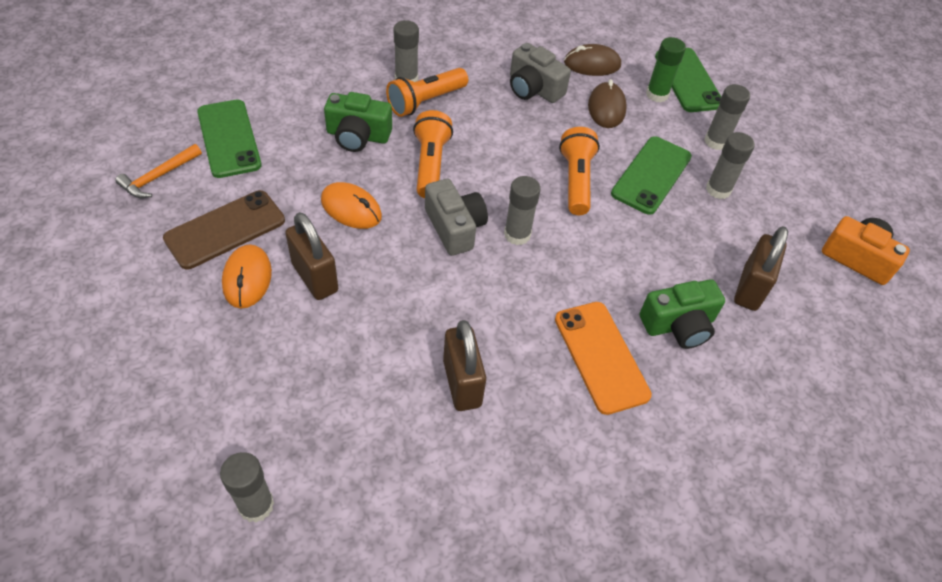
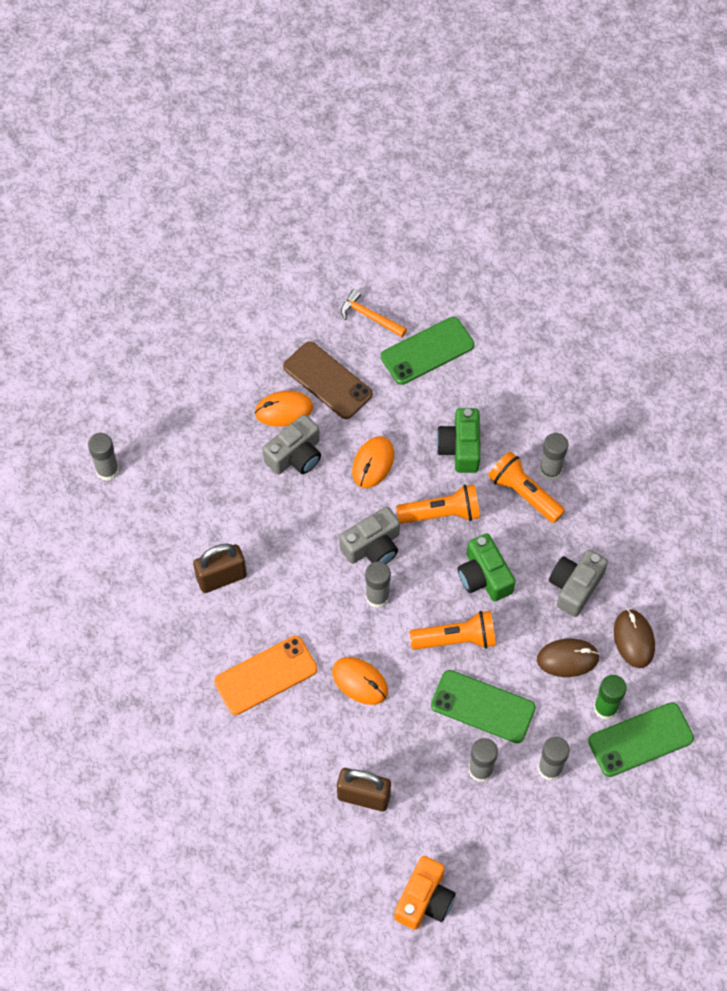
camera: 85 degrees right, 10 degrees up
(315, 277) = (295, 455): brown padlock -> grey camera
(616, 268) = (360, 681): none -> orange mouse
(678, 325) = (310, 735): green camera -> green camera (484, 576)

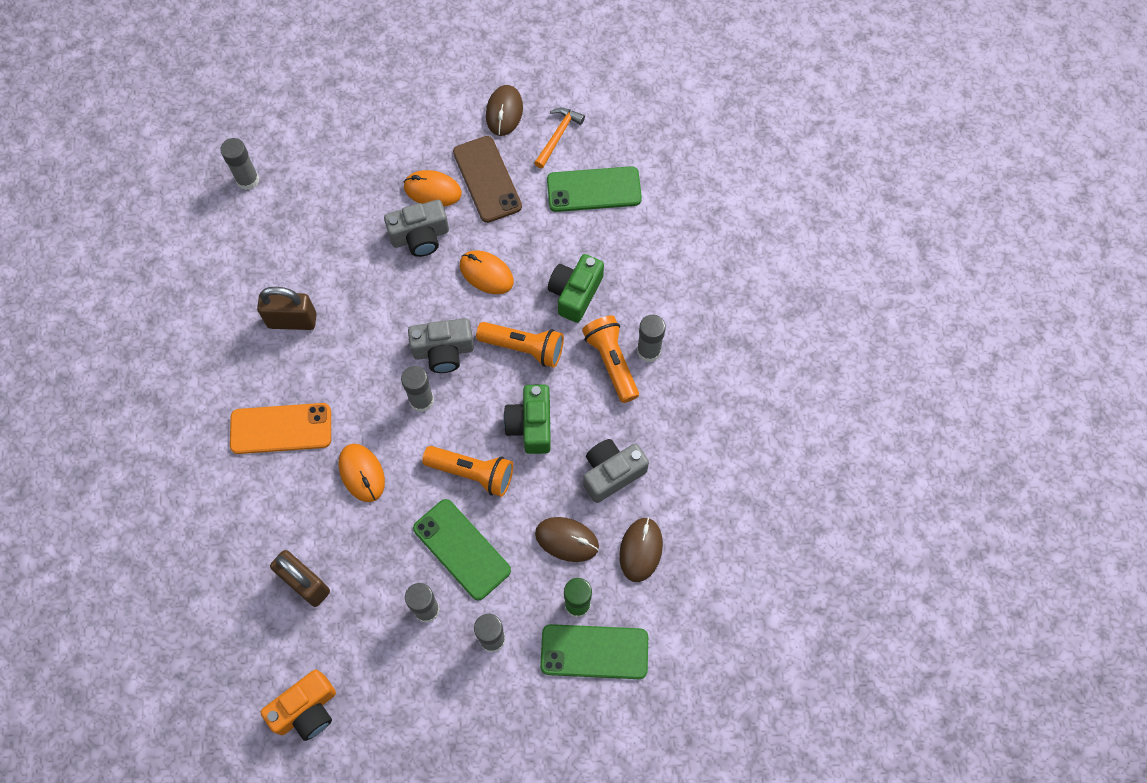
camera: 25 degrees right, 5 degrees up
(309, 314) = (504, 112): none -> brown mouse
(370, 316) = (558, 136): orange hammer -> orange hammer turned 60 degrees clockwise
(373, 463) = (486, 273): orange mouse -> orange mouse turned 75 degrees clockwise

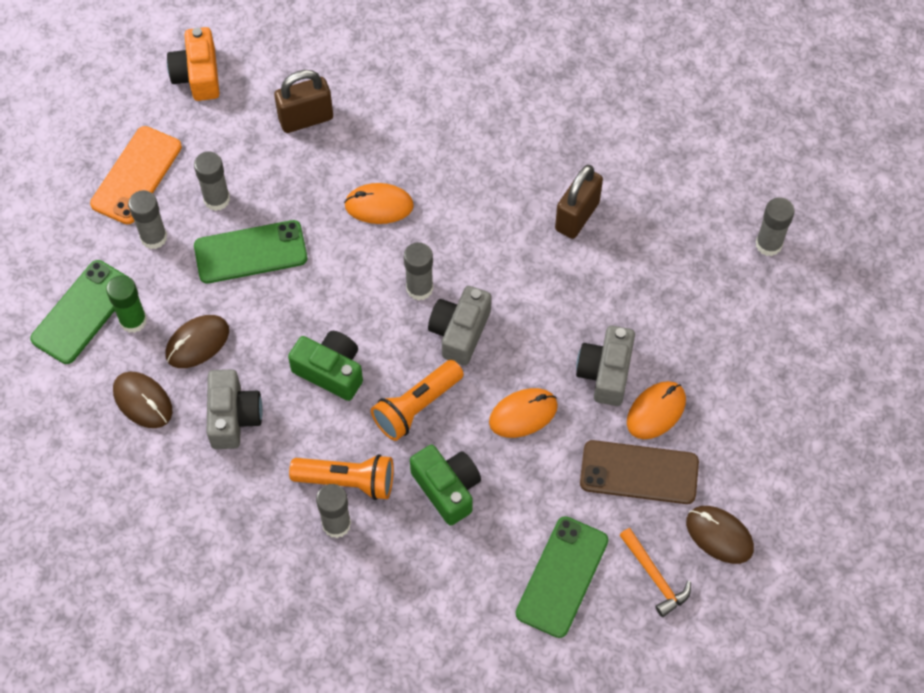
camera: 120 degrees right, 5 degrees down
(281, 428) = (467, 160): orange phone -> orange phone (136, 175)
(472, 473) = (316, 296): orange flashlight -> none

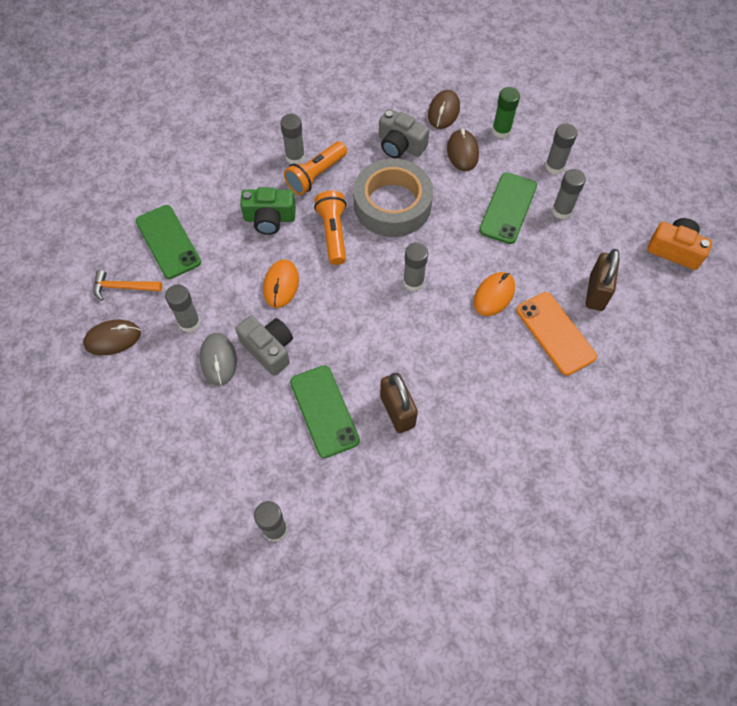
camera: 125 degrees right, 0 degrees up
(82, 312) = (524, 111): green phone -> green phone (324, 411)
(136, 175) = (609, 179): orange phone -> orange phone (555, 333)
(143, 401) = (443, 111): brown mouse -> brown mouse turned 60 degrees counterclockwise
(330, 371) = (392, 204): green camera -> grey tape
(460, 332) = (364, 285): grey camera -> none
(639, 472) = (189, 322): brown phone -> grey glue stick
(656, 411) = (218, 360): orange mouse -> grey mouse

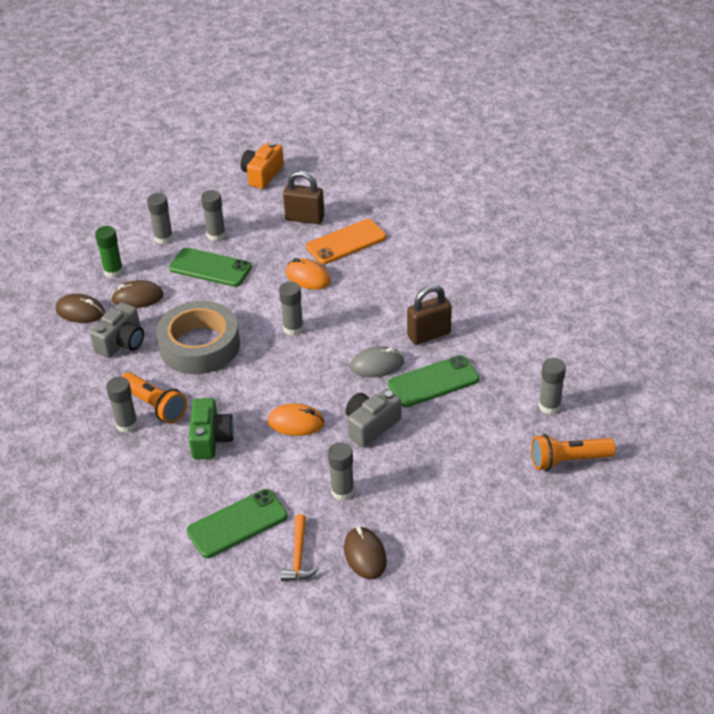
camera: 90 degrees left, 20 degrees down
(218, 360) = (385, 462): grey mouse -> grey mouse (377, 365)
(333, 233) = (233, 387): orange flashlight -> orange flashlight (568, 460)

